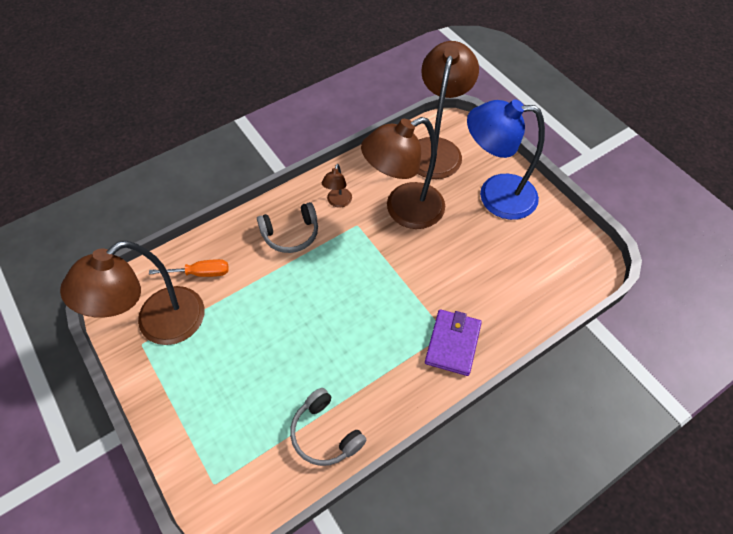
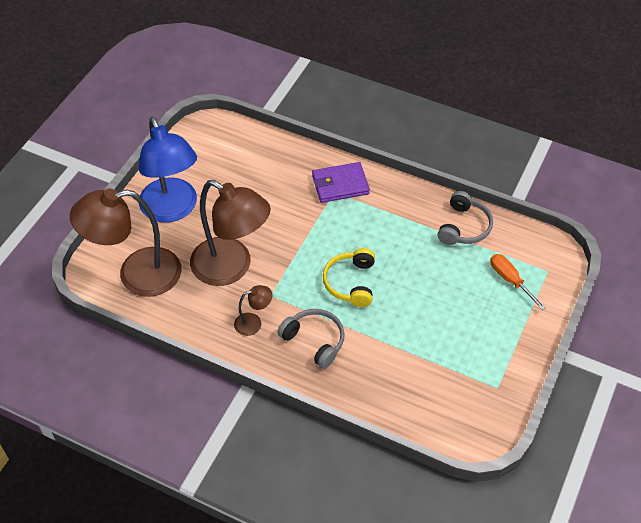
camera: 120 degrees left, 5 degrees down
(159, 325) = (472, 386): brown lamp -> none
(201, 273) = (403, 387): orange screwdriver -> orange screwdriver (510, 280)
(328, 290) = (351, 283): none -> yellow headphones

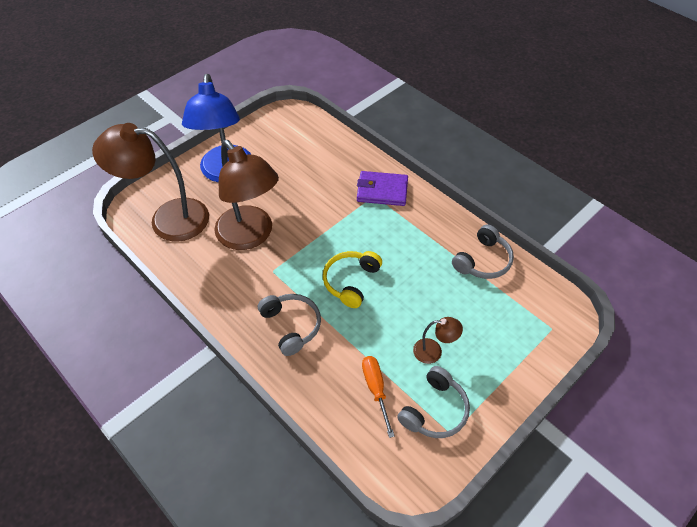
camera: 20 degrees right, 0 degrees up
(254, 323) = (245, 291): brown lamp -> brown lamp (434, 351)
(475, 373) = (434, 410): none -> grey headphones
(510, 280) = (509, 326): orange screwdriver -> orange screwdriver (375, 389)

